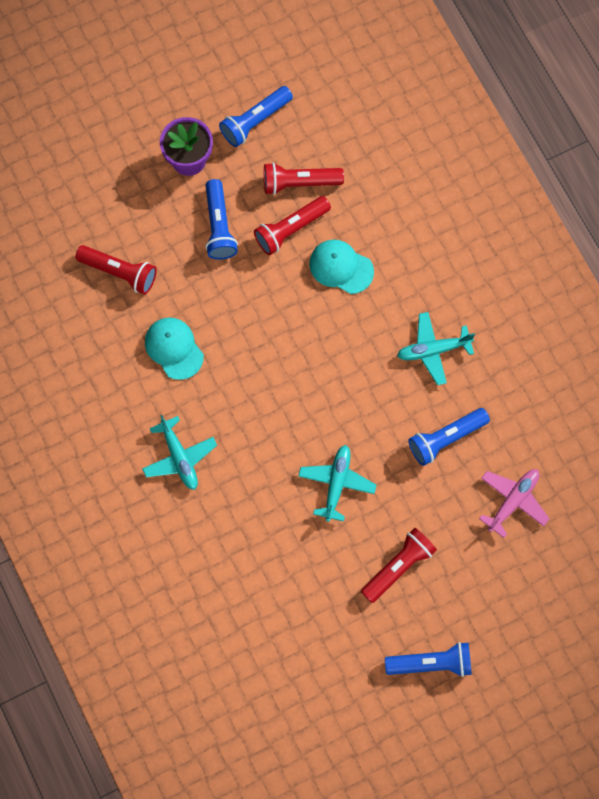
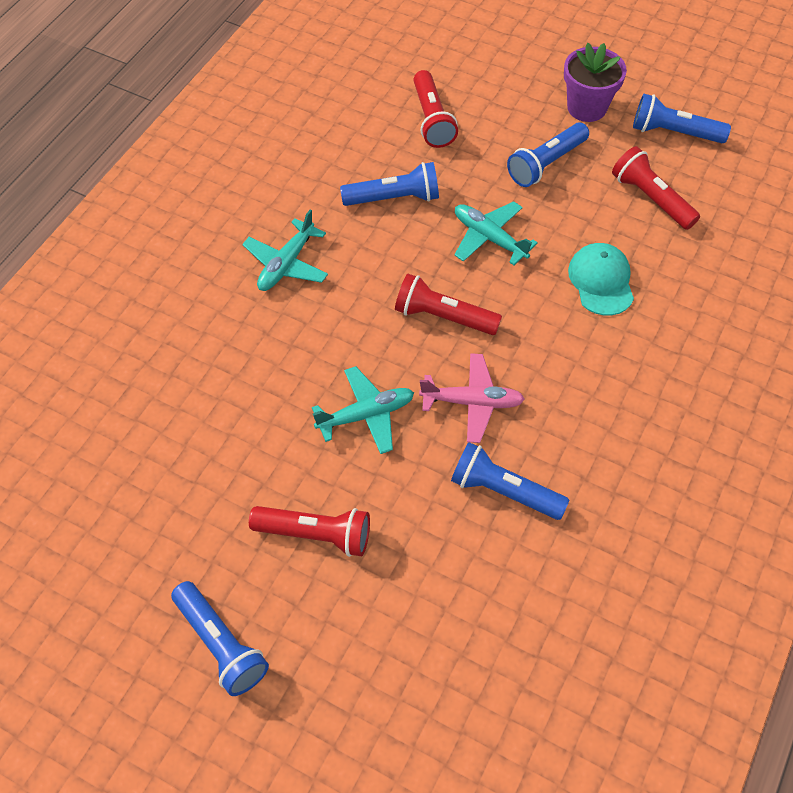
camera: 55 degrees right, 15 degrees down
(174, 348) = (394, 198): turquoise cap -> blue flashlight
(290, 229) = (598, 218): red flashlight -> red flashlight (443, 317)
(433, 350) = (592, 416): turquoise plane -> turquoise plane (489, 238)
(513, 501) = (489, 611): pink plane -> pink plane (472, 402)

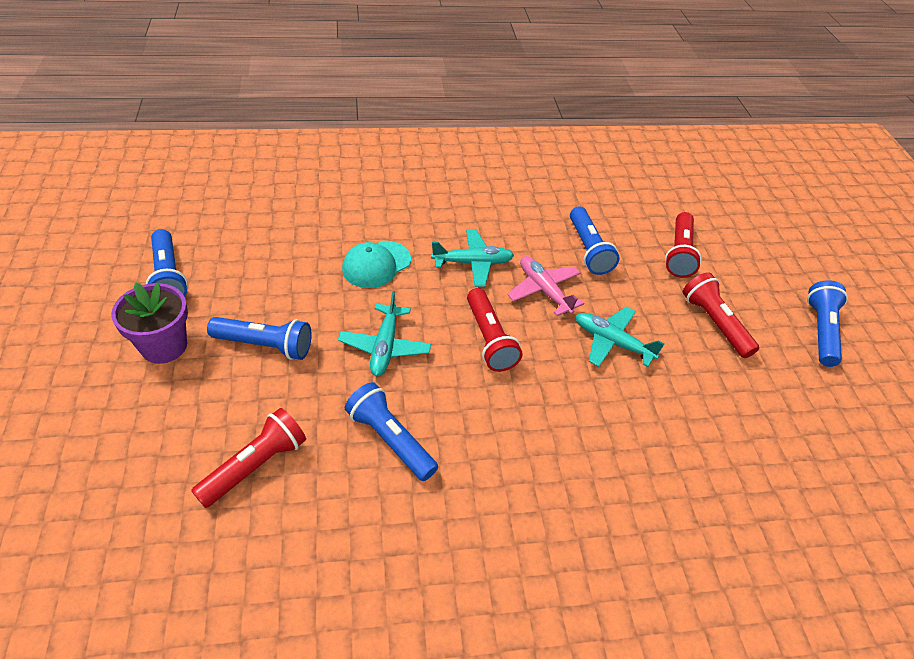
camera: 130 degrees left, 10 degrees down
(286, 264) = (536, 481): turquoise plane -> turquoise plane (473, 263)
(651, 198) = (264, 265): red flashlight -> red flashlight (679, 253)

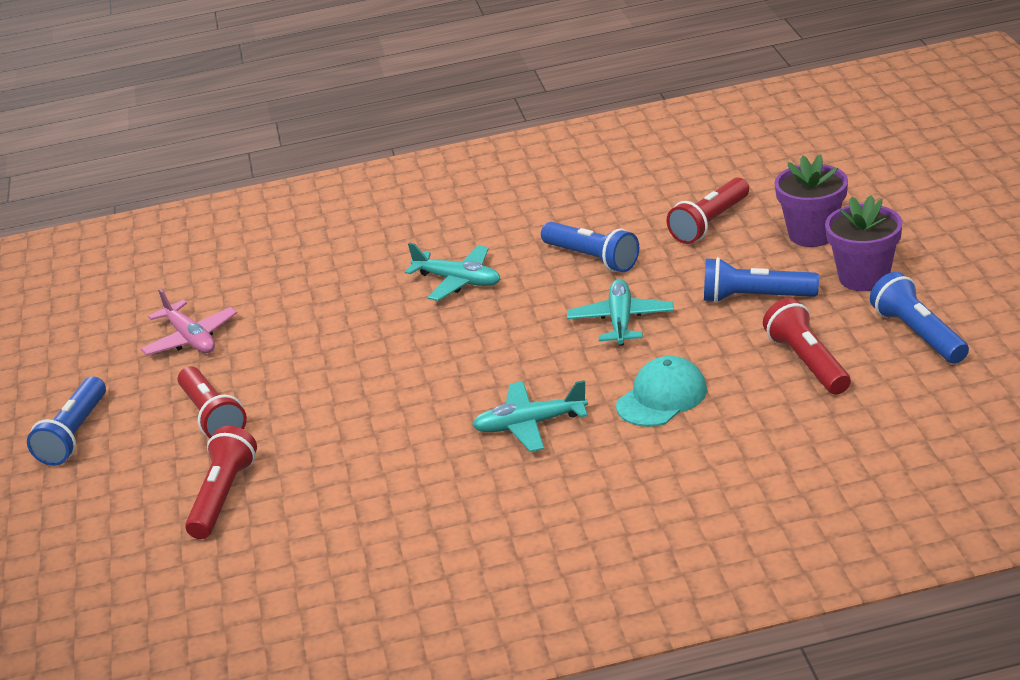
camera: 175 degrees left, 15 degrees down
(168, 418) = (812, 234): none -> purple flower pot
(489, 339) = (500, 349): red flashlight -> red flashlight (807, 362)
(544, 290) = (431, 411): pink plane -> pink plane (191, 339)
(588, 250) = (361, 474): blue flashlight -> none
(612, 342) = (351, 373): turquoise plane -> turquoise plane (458, 281)

